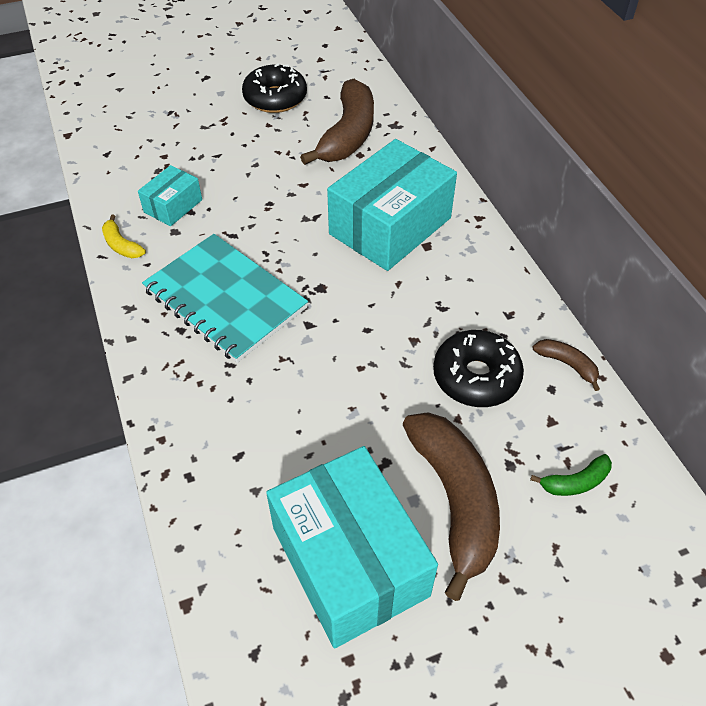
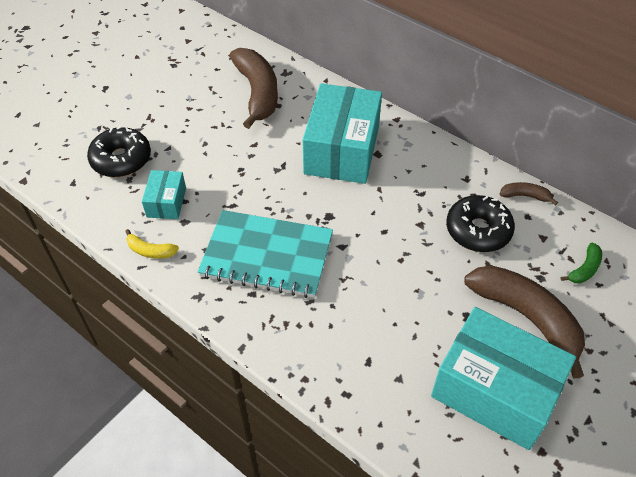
camera: 30 degrees left, 0 degrees up
(275, 98) = (177, 85): black donut -> black donut (121, 159)

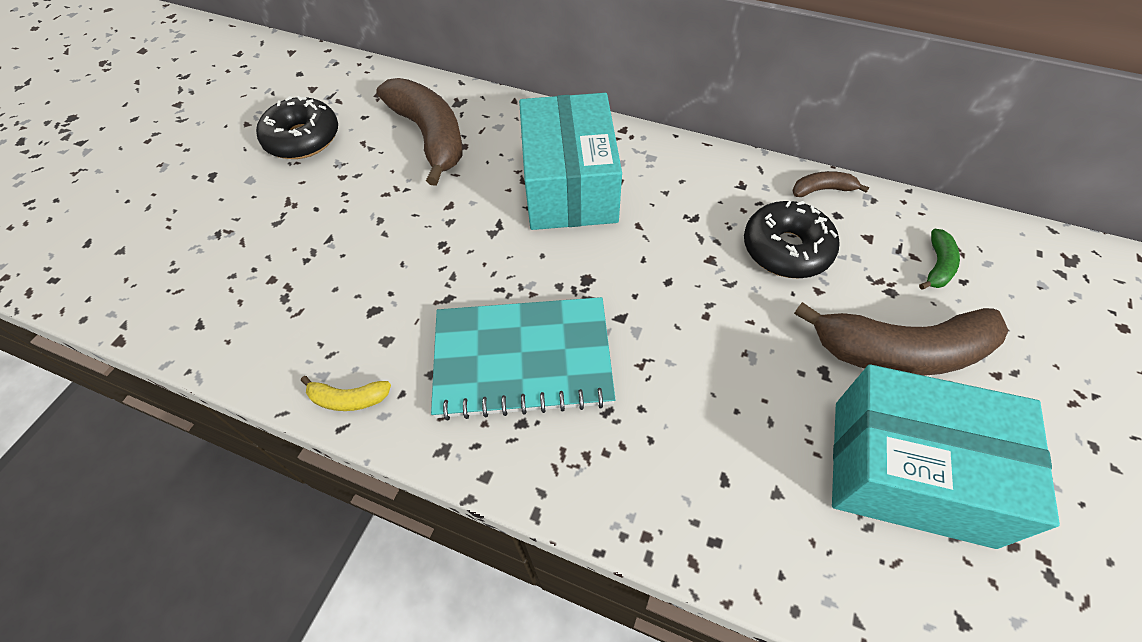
camera: 15 degrees left, 5 degrees up
(121, 159) = (264, 272): black donut -> black donut (303, 139)
(166, 202) = (350, 318): turquoise box -> none
(526, 317) = (900, 351): brown banana -> brown banana turned 150 degrees clockwise

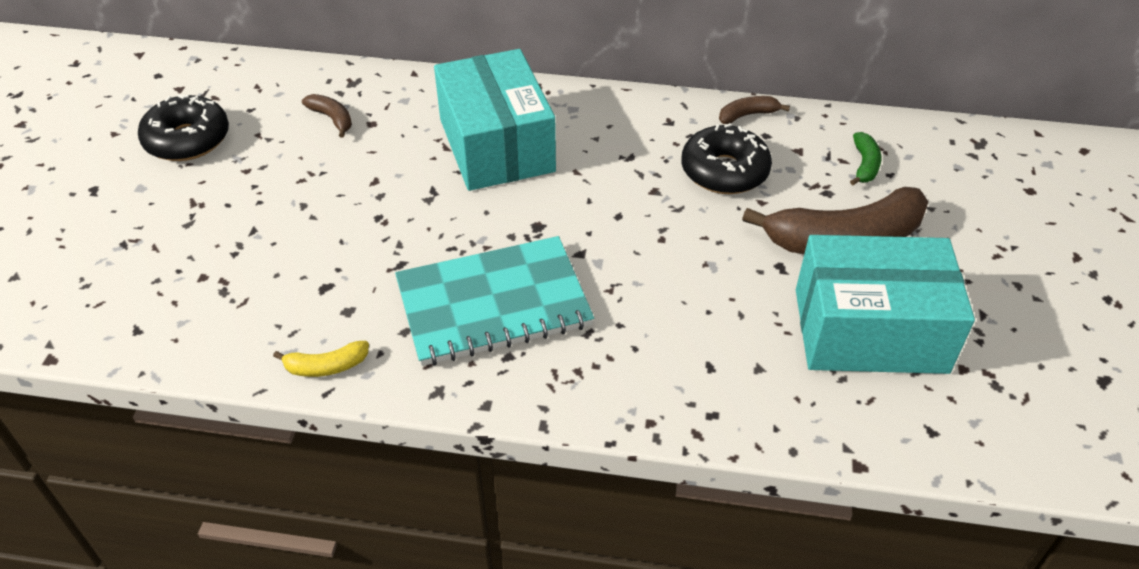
camera: 15 degrees left, 10 degrees down
(430, 136) = (332, 118): brown banana -> brown banana, size x0.45

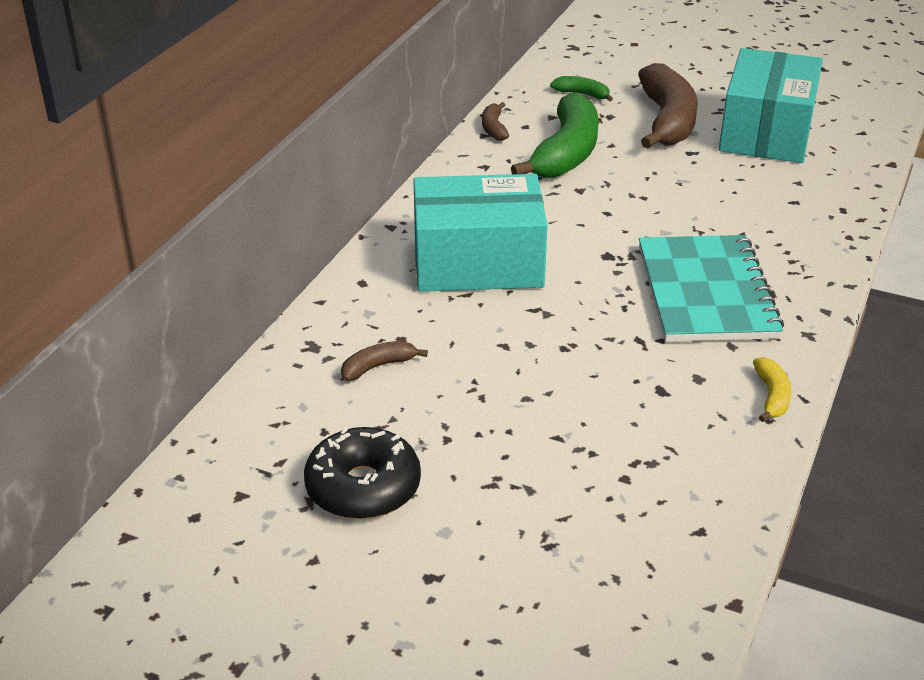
camera: 75 degrees left, 10 degrees down
(724, 171) = (566, 153): black donut -> green banana

